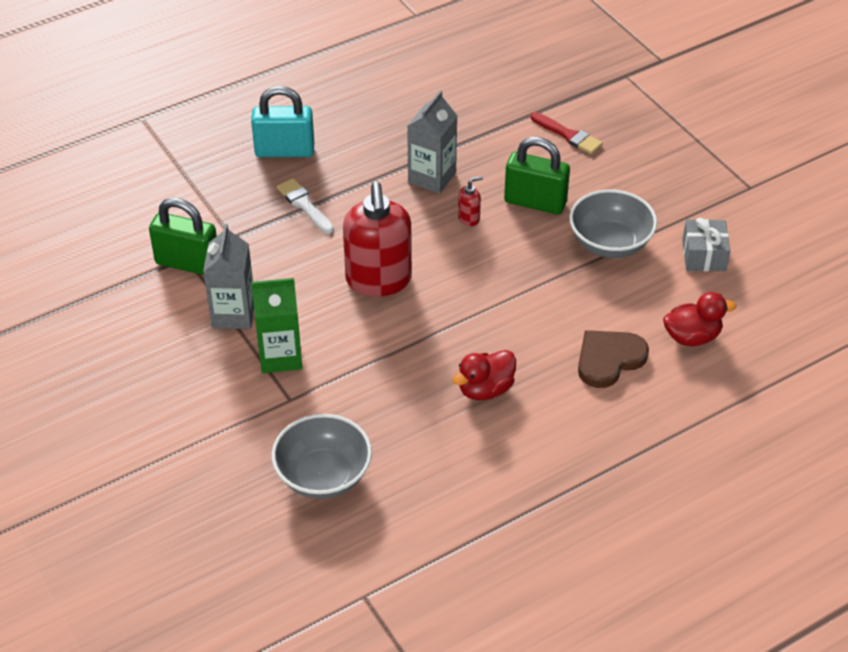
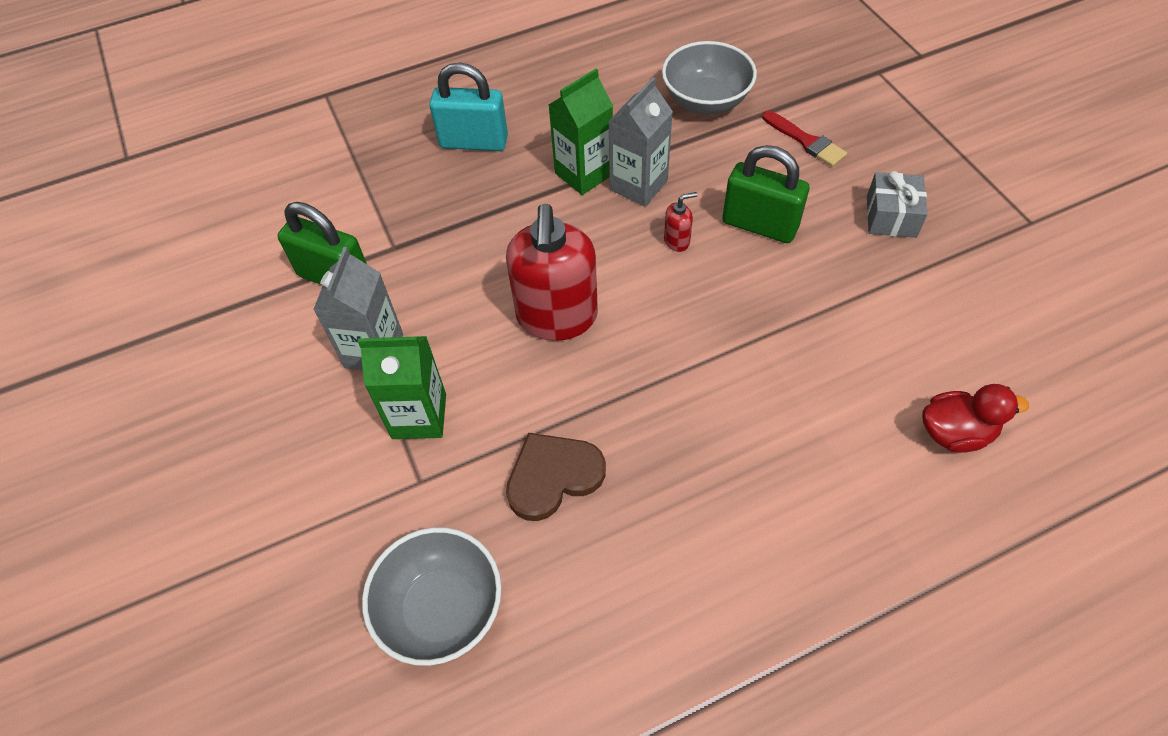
camera: 10 degrees right, 10 degrees up
(304, 205) = (484, 210): white brush -> none
(384, 171) = (584, 174): none -> green carton
(485, 389) = (673, 490): red duck -> none
(609, 359) = (841, 458): brown heart -> brown heart (553, 476)
(610, 243) = (850, 287): grey bowl -> grey bowl (705, 101)
(704, 255) = (971, 313): grey gift -> grey gift (891, 216)

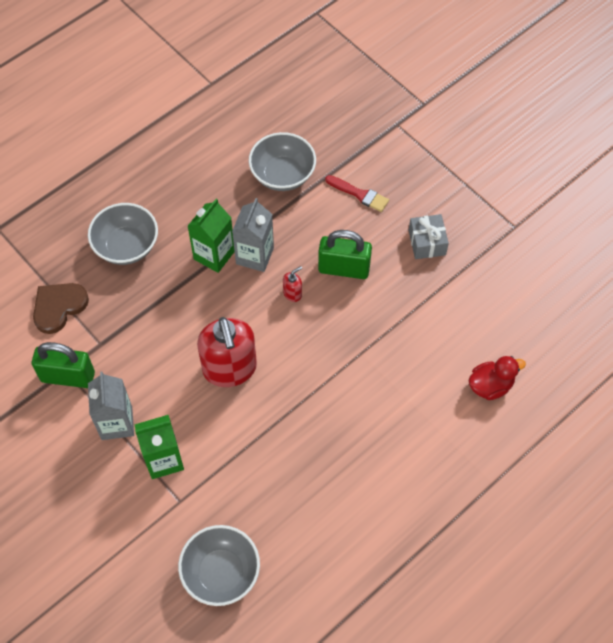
camera: 20 degrees left, 5 degrees up
(474, 142) = (126, 246): turquoise padlock -> grey bowl
(553, 476) = (261, 476): brown heart -> brown heart (59, 307)

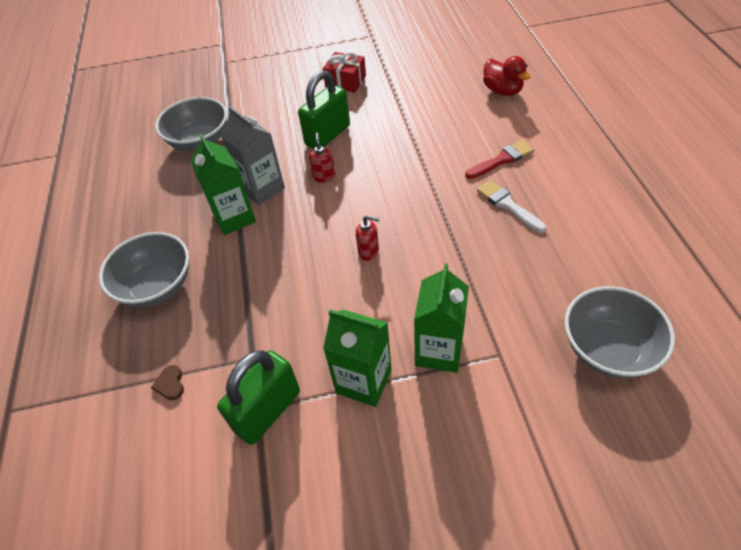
camera: 55 degrees left, 10 degrees down
(59, 307) = (170, 384): brown heart -> brown heart, size x0.45
(116, 423) = (363, 381): grey carton -> green carton
(230, 369) = (369, 251): red soap dispenser -> red soap dispenser, size x0.41
(333, 450) = (508, 205): none -> white brush
(359, 194) = (266, 102): red brush -> red brush (502, 160)
(427, 242) = (345, 81): grey gift -> red gift
(490, 386) = (502, 91): red duck -> red duck turned 135 degrees clockwise

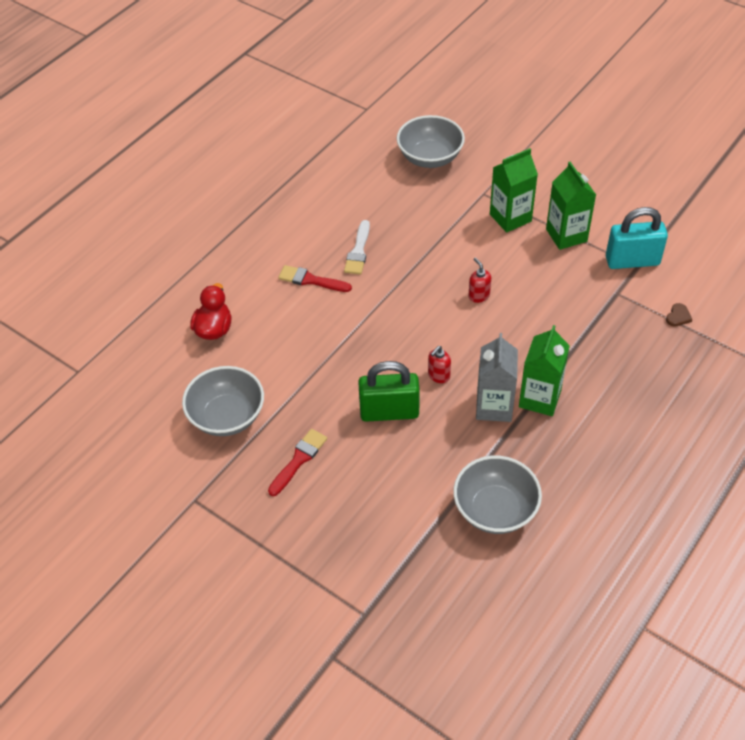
camera: 135 degrees left, 0 degrees up
(157, 286) = (641, 389): grey bowl -> grey bowl (227, 416)
(268, 411) = (632, 261): green padlock -> turquoise padlock
(345, 81) = (299, 460): red gift -> red brush

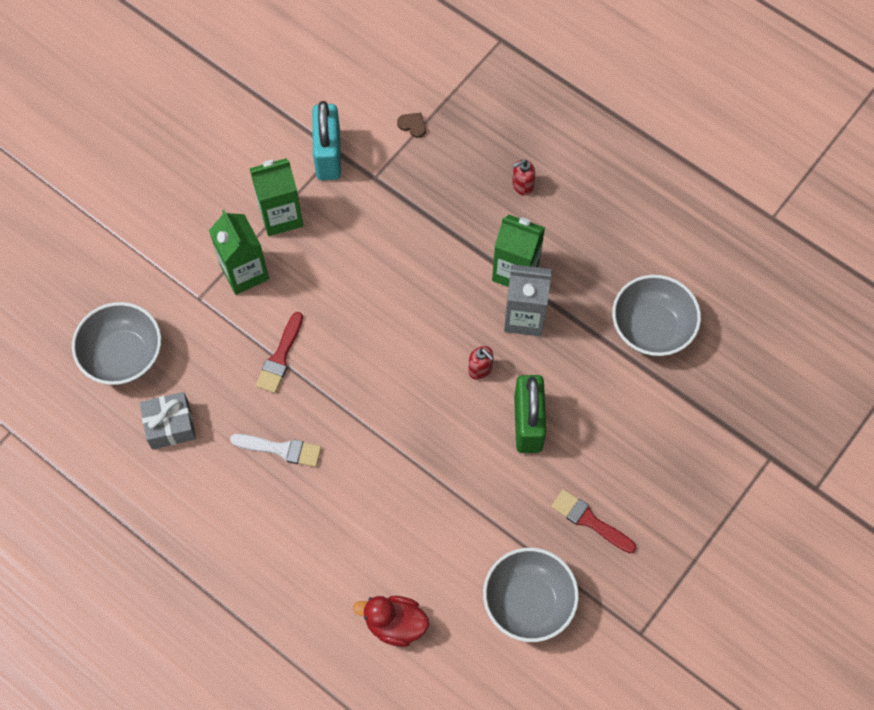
camera: 90 degrees left, 15 degrees up
(311, 280) = (324, 507): red brush -> red brush (280, 357)
(375, 188) = (170, 425): none -> grey gift
(478, 296) = (366, 318): red soap dispenser -> red soap dispenser (522, 185)

